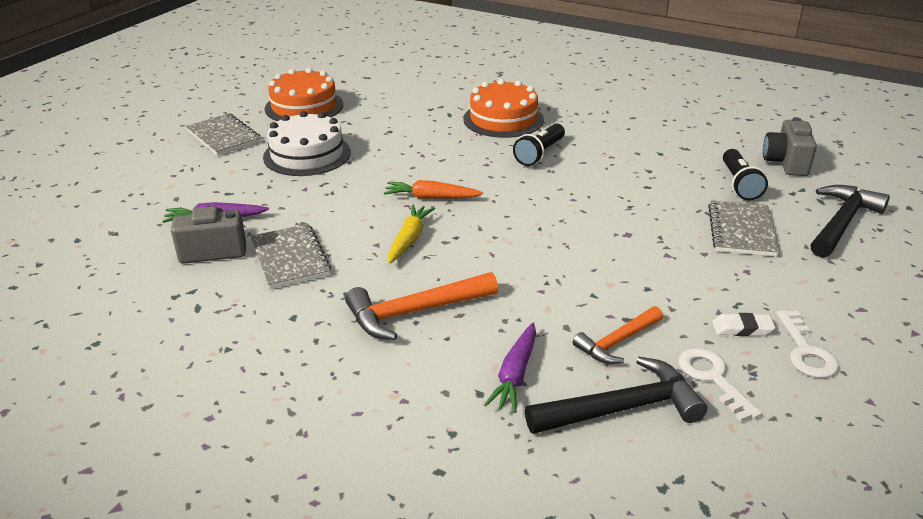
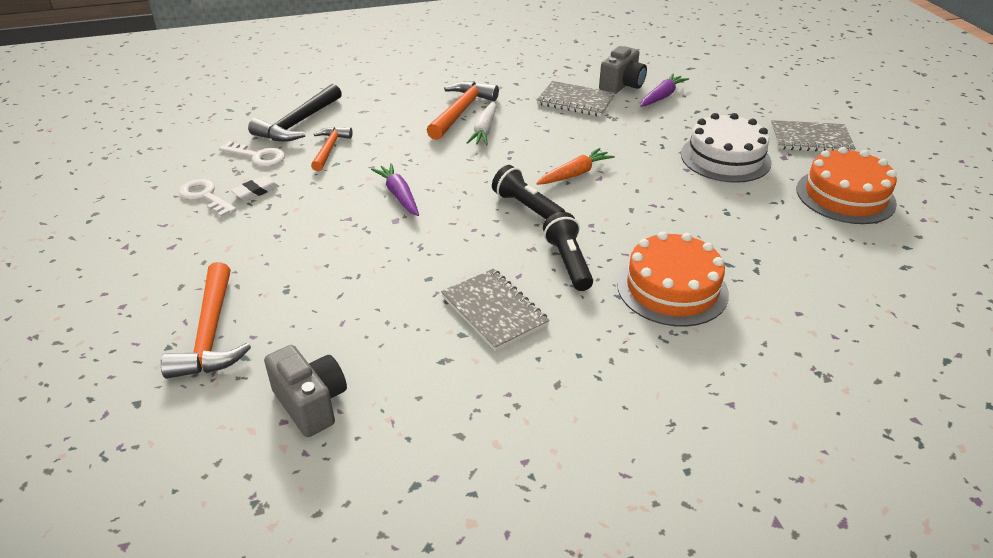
camera: 135 degrees right, 5 degrees up
(409, 239) = (534, 141): yellow carrot -> none
(430, 275) = (484, 130): none -> white carrot
(515, 374) = (368, 112): purple carrot -> purple carrot (399, 195)
(739, 184) = (342, 332): black flashlight -> black flashlight (526, 207)
(741, 230) = (304, 272): grey notebook -> grey notebook (494, 311)
(841, 222) = (211, 334): black hammer -> orange hammer

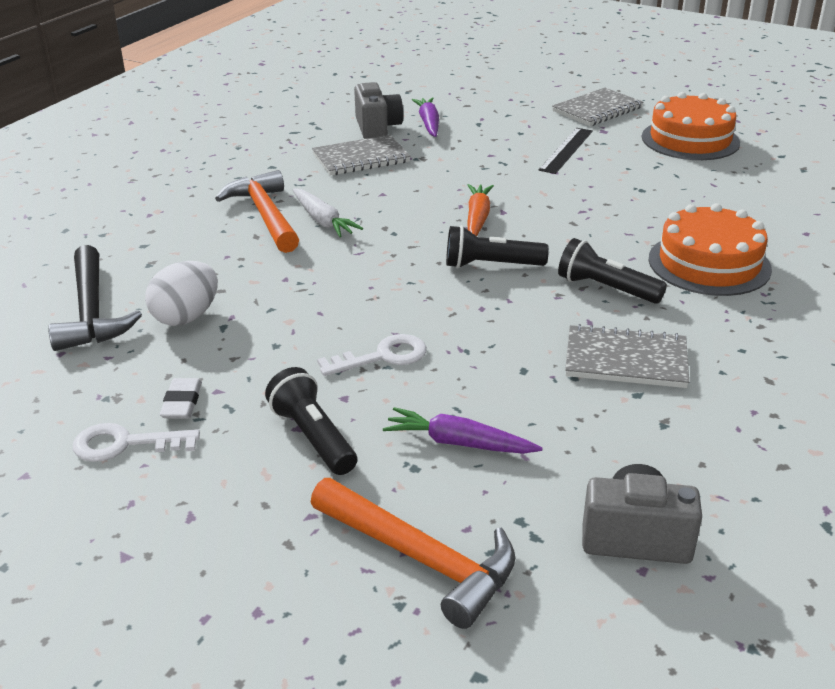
camera: 45 degrees left, 5 degrees down
(258, 156) = (108, 369): white key -> white key (382, 357)
(274, 244) = (312, 437): none -> black flashlight
(329, 149) = (186, 317): orange hammer -> white egg
(399, 195) = (354, 319): purple carrot -> purple carrot (459, 443)
(725, 158) = (566, 150): white cake -> black ruler

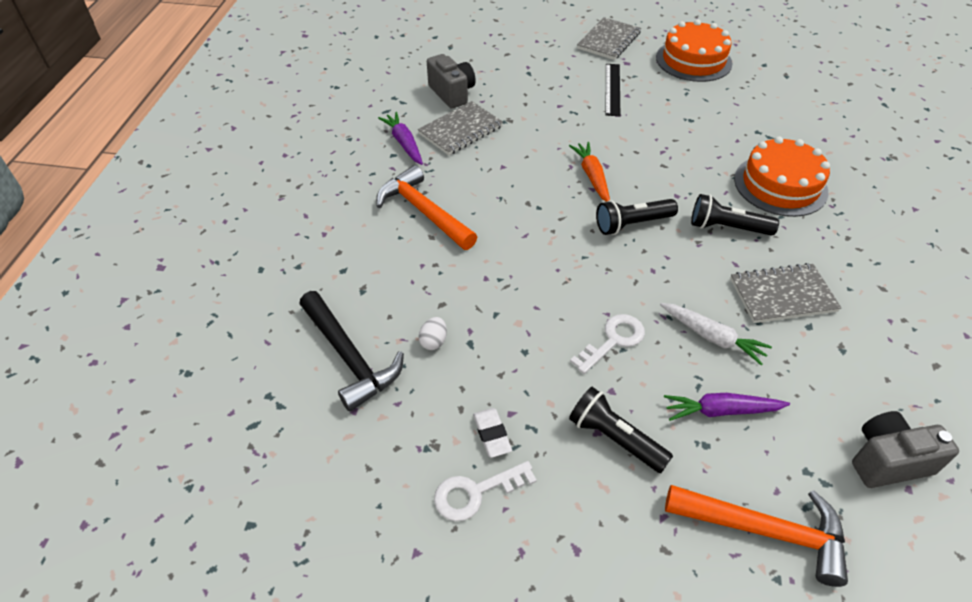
camera: 20 degrees left, 15 degrees up
(186, 317) = (433, 341): white egg -> white egg, size x0.53
(323, 221) = (475, 207): white carrot -> white carrot (712, 337)
(429, 123) = (490, 80): purple carrot -> purple carrot (404, 143)

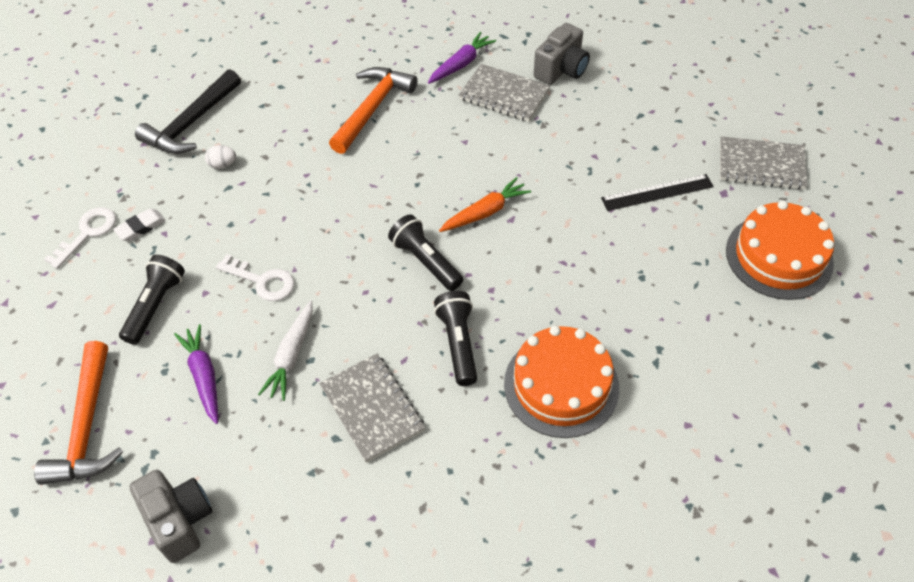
camera: 70 degrees right, 5 degrees up
(476, 492) = (87, 233): white key -> white key turned 75 degrees clockwise

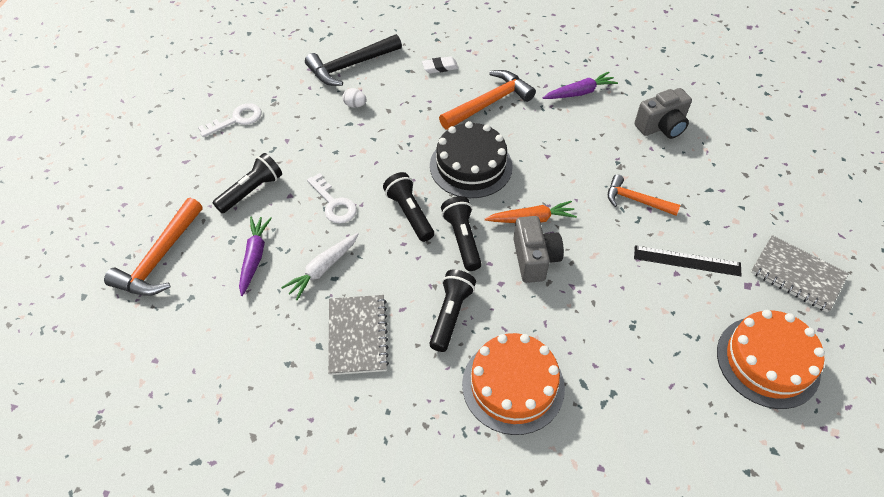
camera: 25 degrees right, 0 degrees up
(141, 227) = (273, 129): white eraser -> white eraser (440, 67)
(180, 520) = (180, 355): grey camera -> grey camera (534, 259)
(353, 257) = (409, 213): none -> black flashlight
(391, 182) = (471, 166): none -> black cake
(504, 95) = (601, 130): grey notebook -> none
(577, 152) = (636, 200): none -> orange hammer

